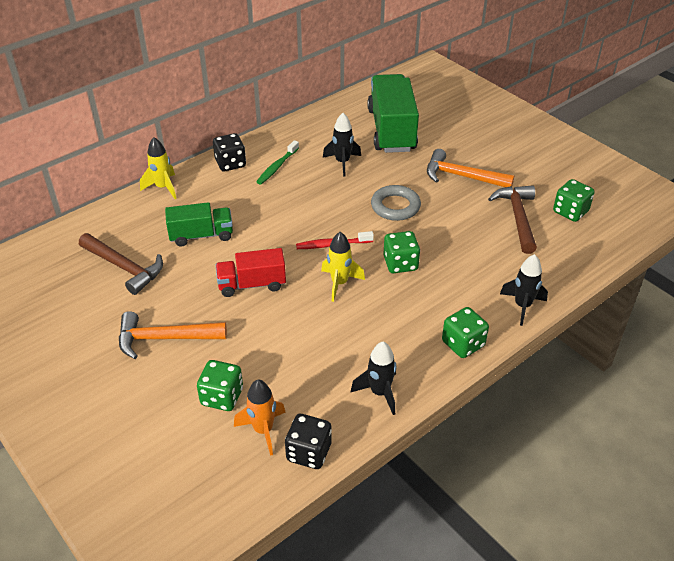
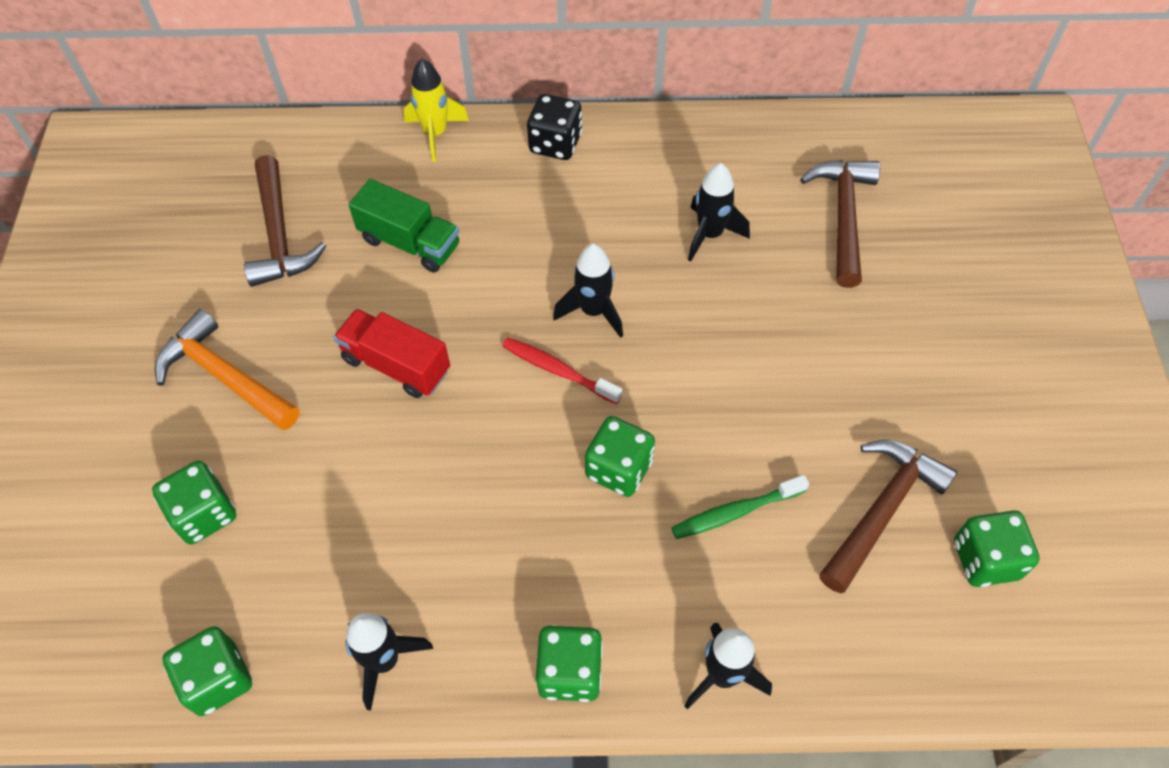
camera: 40 degrees right, 15 degrees up
(263, 430) = (201, 602): orange rocket -> none
(277, 167) = (611, 187): green toothbrush -> green toothbrush (735, 512)
(309, 452) = (218, 679): black dice -> green dice
(323, 215) = (593, 311): none -> black rocket
(339, 283) = (505, 443): yellow rocket -> none
(391, 130) = (843, 217): green truck -> brown hammer
(395, 206) = (710, 363): grey ring -> none
(462, 176) = (869, 374): orange hammer -> none

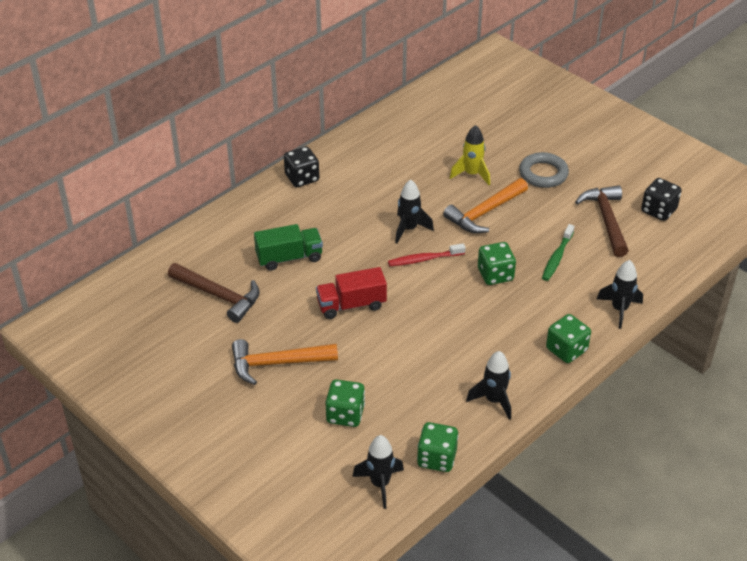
camera: 45 degrees left, 15 degrees down
(436, 134) = (237, 209): yellow rocket -> yellow rocket (472, 174)
(710, 234) = (419, 170): black rocket -> black rocket (380, 484)
(720, 362) = (485, 212): none -> orange hammer
(843, 217) = (465, 130): brown hammer -> none
(875, 363) = (543, 174): none -> grey ring
(985, 559) = (658, 210): green dice -> black dice

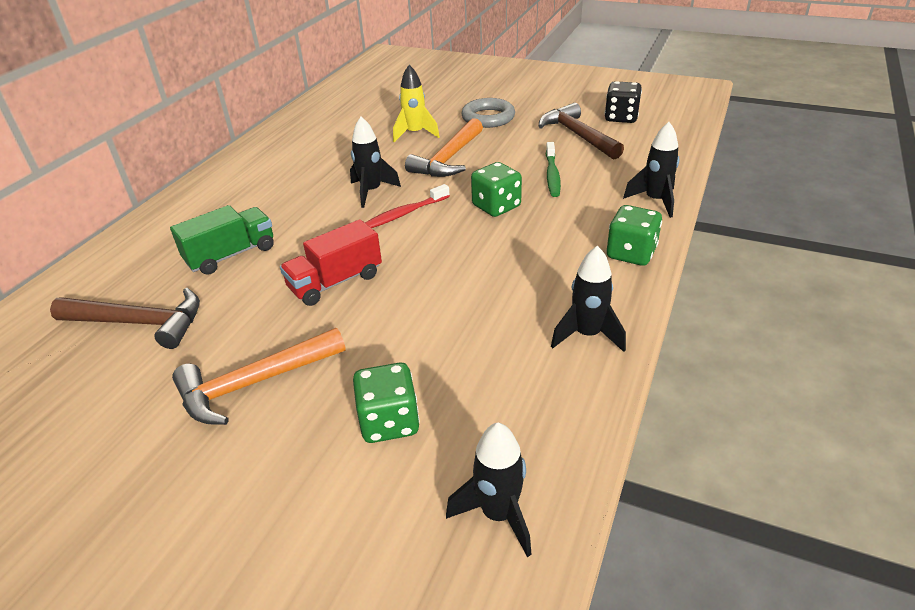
camera: 20 degrees left, 5 degrees down
(302, 178) = (222, 179): black dice -> none
(437, 458) = (561, 439): green dice -> none

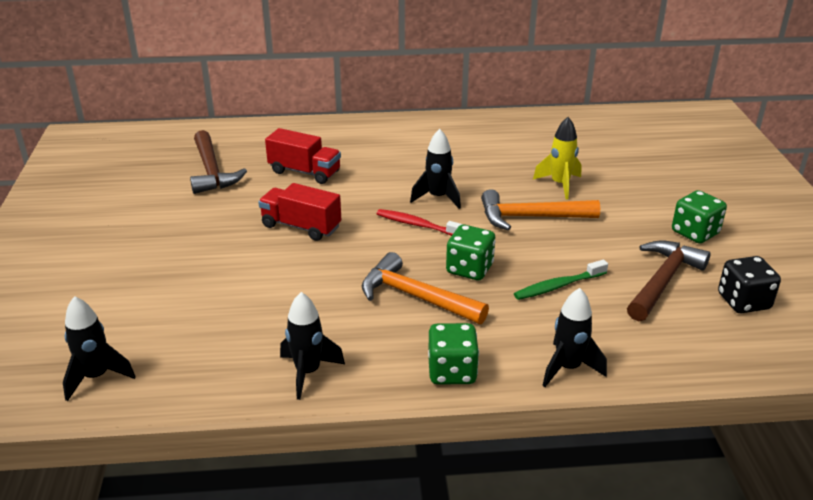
camera: 60 degrees right, 5 degrees down
(231, 255) = (304, 172): green truck -> red truck
(255, 383) = (176, 236): orange hammer -> orange hammer (416, 297)
(389, 422) = (163, 303): green dice -> green dice (695, 233)
(488, 118) = (639, 214): grey ring -> none

